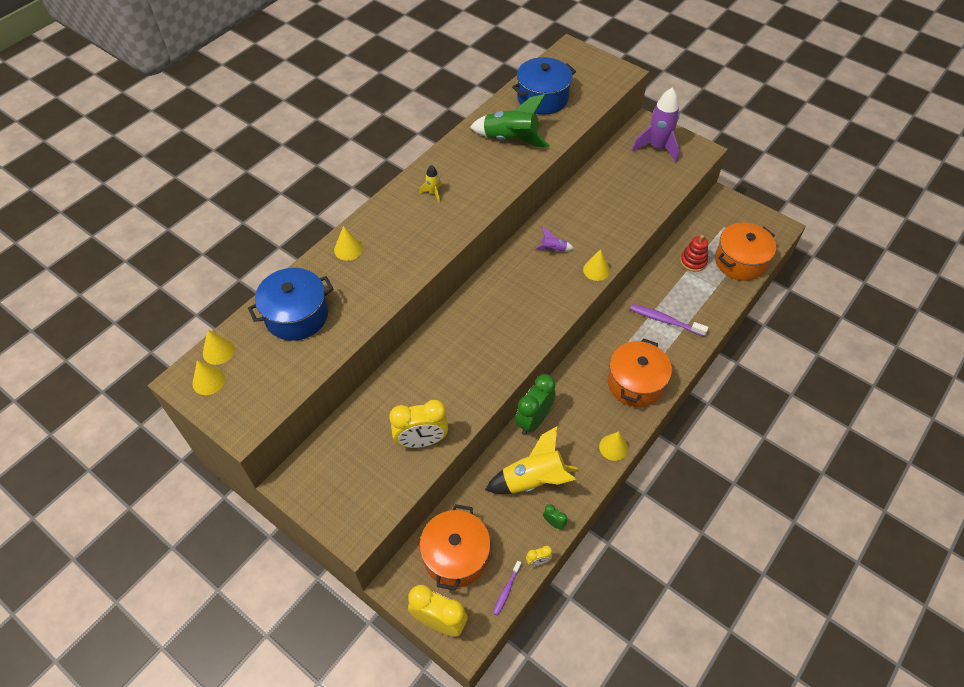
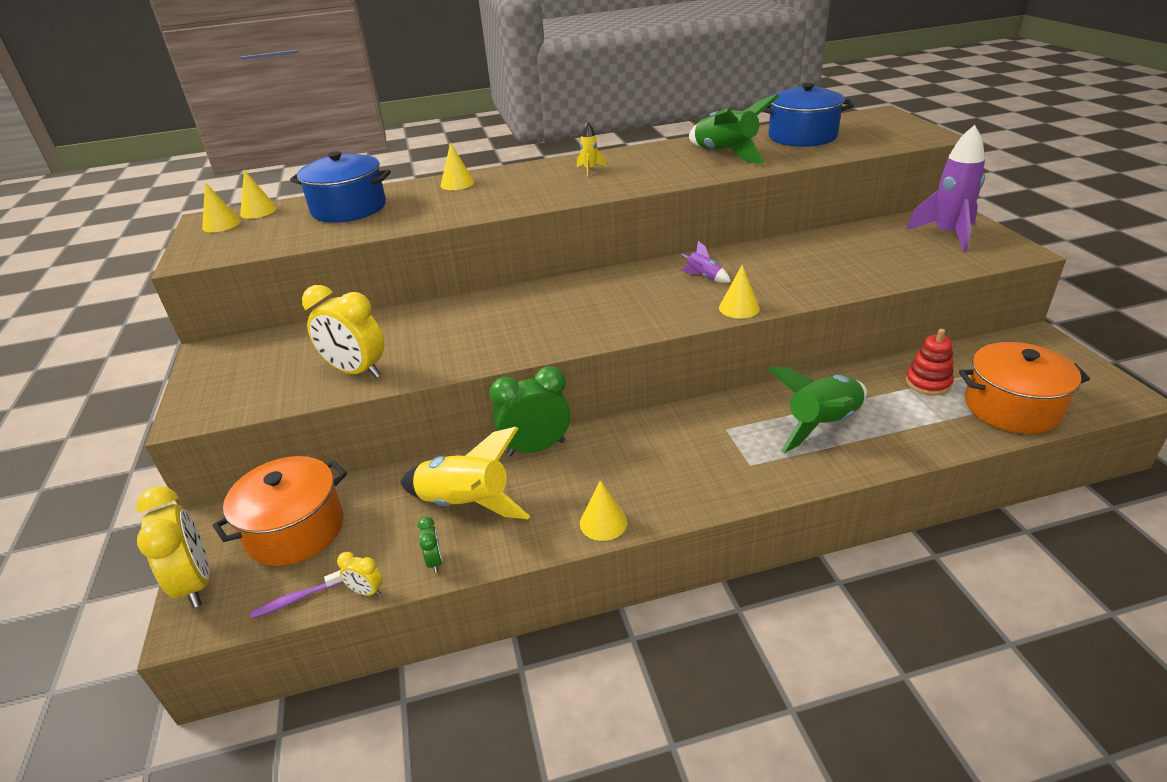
camera: 40 degrees right, 20 degrees down
(635, 383) = (709, 470): orange pot -> none
(665, 320) = (822, 425): purple toothbrush -> green rocket

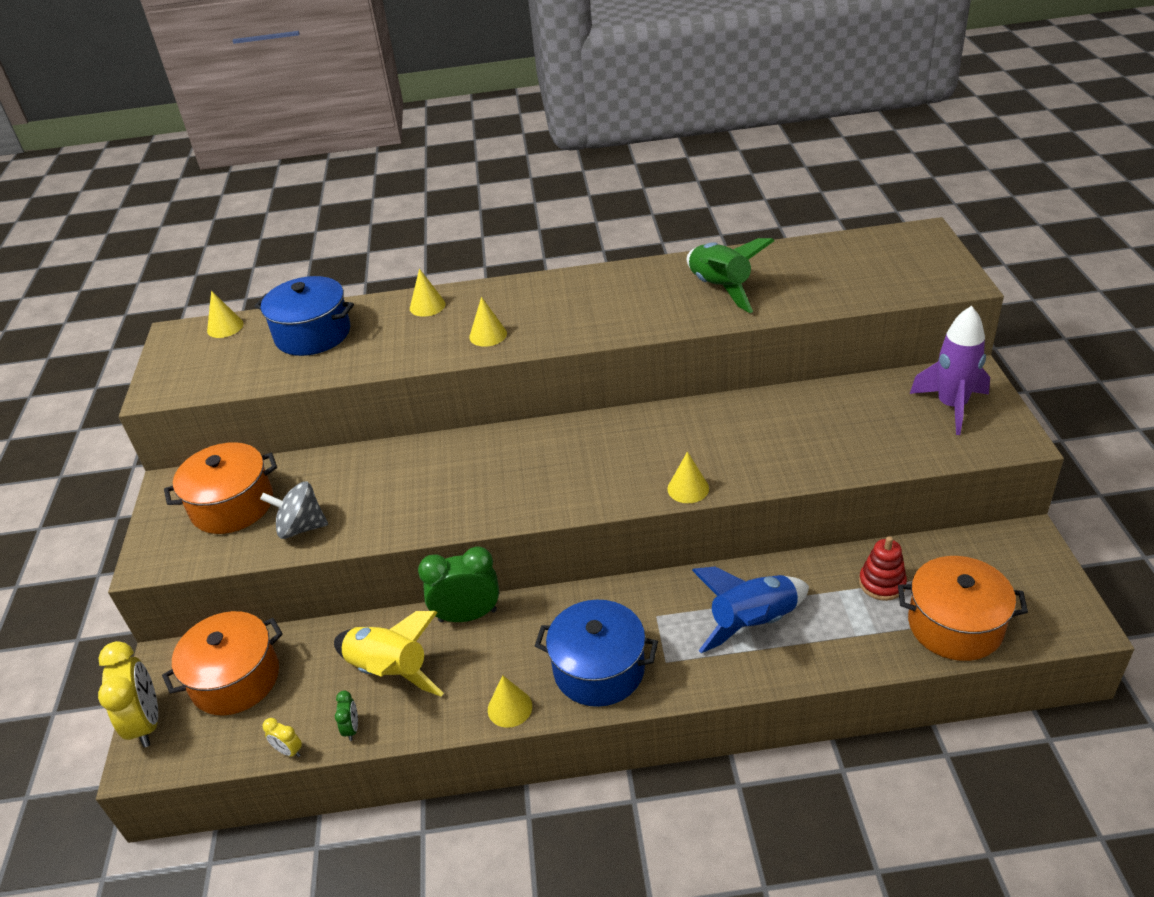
camera: 10 degrees right, 5 degrees up
(221, 224) = (188, 344): yellow cone -> yellow cone (488, 335)
(279, 361) = (232, 505): none -> orange pot
(296, 599) = (229, 750): purple toothbrush -> none
(356, 371) = (301, 527): yellow clock -> grey spinning top
(590, 170) = (569, 299): yellow rocket -> none
(704, 277) = (667, 440): purple rocket -> none
(802, 136) = (815, 266): blue pot -> blue pot (599, 669)
(822, 425) = (753, 623): green rocket -> blue rocket

